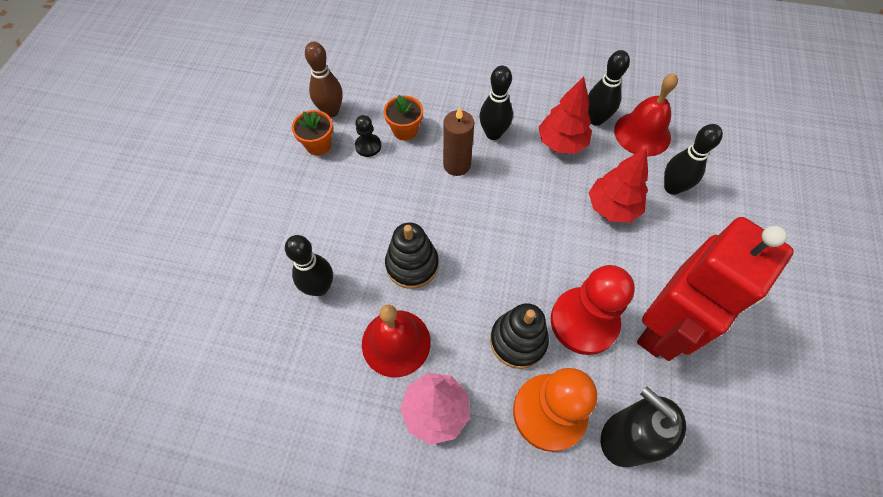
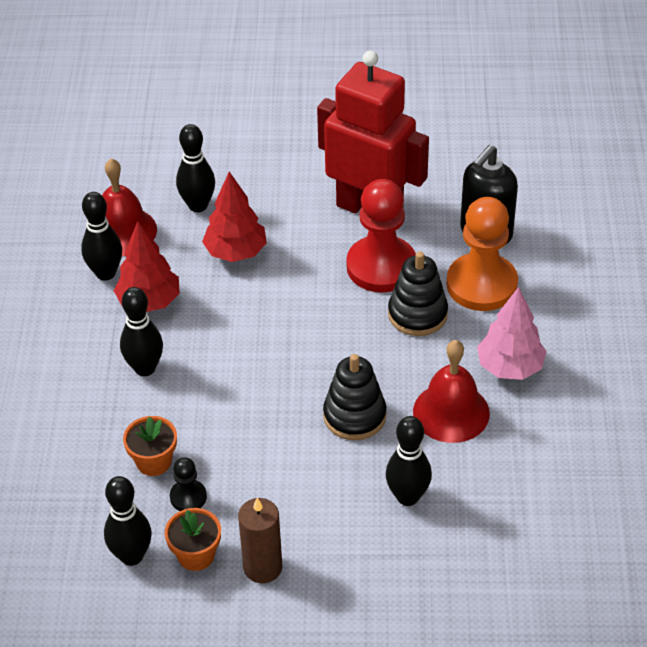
camera: 100 degrees left, 15 degrees down
(331, 111) = (132, 556): brown bowling pin -> black bowling pin
(457, 165) = (202, 397): brown candle -> brown candle (262, 567)

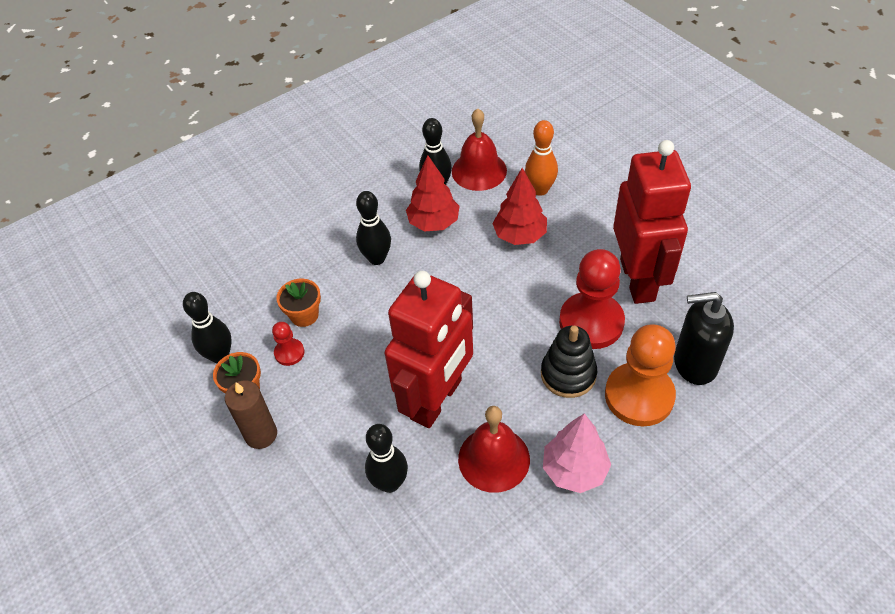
camera: 55 degrees right, 5 degrees up
(188, 497) = (289, 353): black pawn -> red pawn
(198, 205) = (540, 190): black bowling pin -> orange bowling pin
(354, 416) = (437, 399): black stacking toy -> red robot

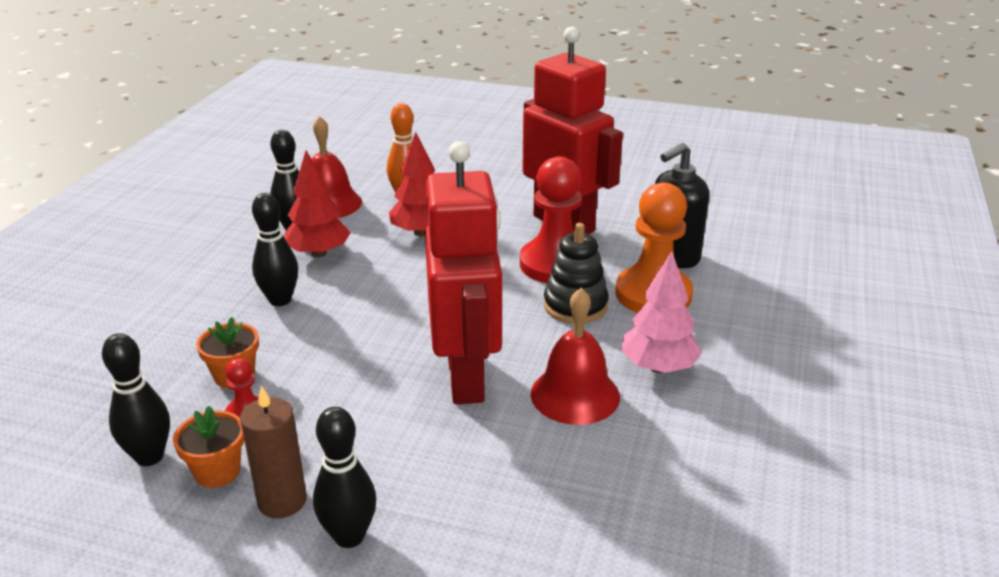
camera: 40 degrees left, 20 degrees down
(390, 483) = (488, 465): black bowling pin -> black bowling pin (349, 536)

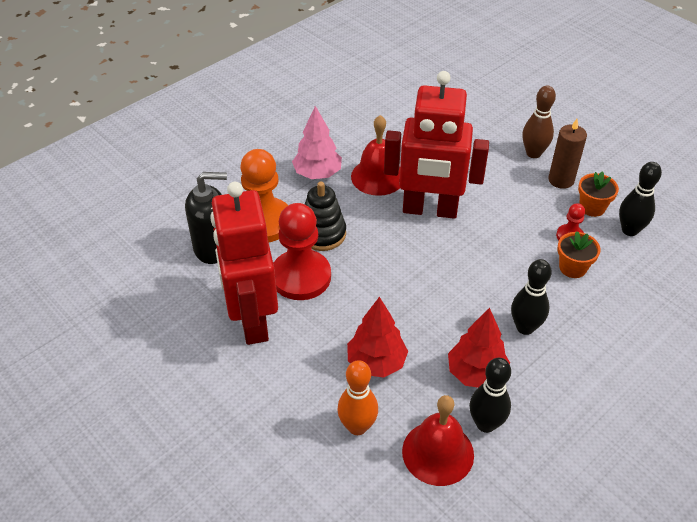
camera: 150 degrees left, 15 degrees up
(349, 536) = (533, 153): black bowling pin -> brown bowling pin
(466, 377) = (430, 210): red robot -> red robot turned 105 degrees counterclockwise

